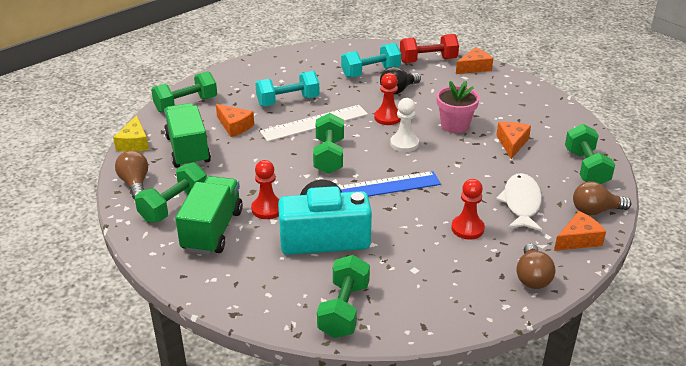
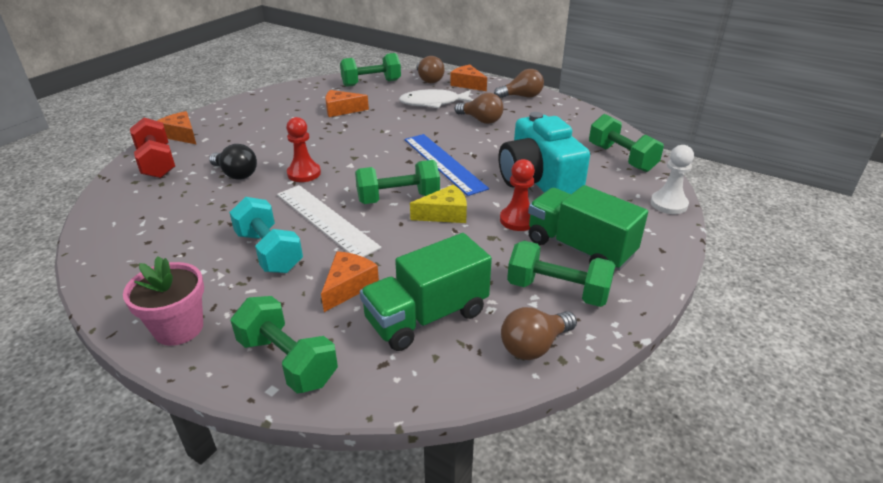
camera: 105 degrees left, 0 degrees up
(134, 143) = (429, 388): yellow cheese -> yellow cheese (445, 214)
(212, 230) = (579, 248): green truck -> green truck turned 45 degrees clockwise
(344, 310) = (621, 158): green dumbbell -> green dumbbell turned 60 degrees clockwise
(371, 72) = (185, 198): turquoise dumbbell -> none
(404, 144) = (357, 158): white pawn -> white pawn (668, 204)
(455, 125) = (314, 136): pink flower pot -> pink flower pot (179, 328)
(467, 228) = (481, 120): red pawn -> brown light bulb

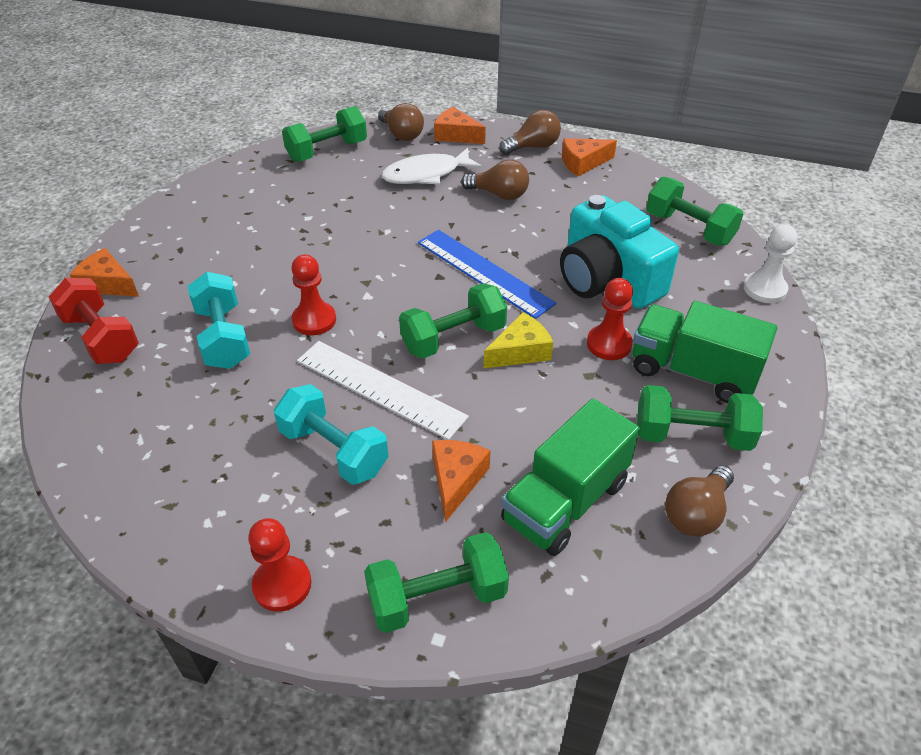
camera: 15 degrees left, 10 degrees up
(179, 328) = (282, 585): pink flower pot -> red pawn
(236, 174) = (223, 337): black light bulb -> turquoise dumbbell
(287, 361) = (437, 598): green dumbbell -> green dumbbell turned 45 degrees counterclockwise
(341, 110) = (310, 205): orange cheese -> orange cheese (583, 163)

